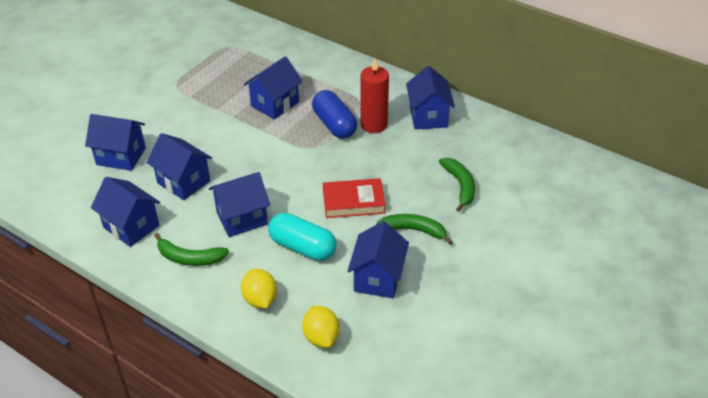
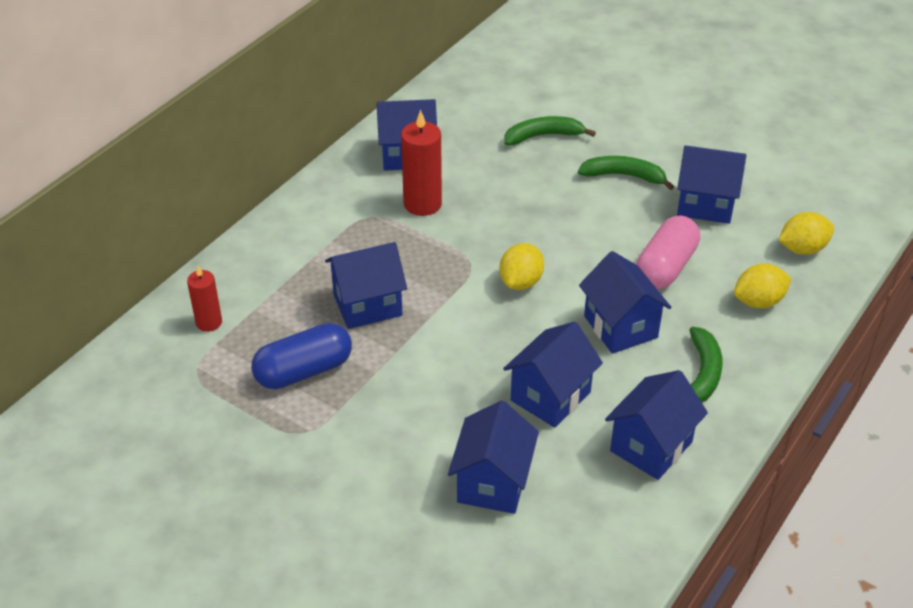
camera: 90 degrees left, 0 degrees up
(266, 47) = (209, 322): none -> red candle
(275, 104) = (367, 305): blue house -> blue house turned 60 degrees counterclockwise
(291, 171) = (521, 282): none -> yellow lemon
(302, 247) = (665, 267): turquoise capsule -> pink capsule
(334, 125) = (421, 241): blue capsule -> blue capsule (304, 371)
(353, 201) = (578, 223): red book -> none
(412, 230) = (624, 176): green banana -> green banana turned 90 degrees clockwise

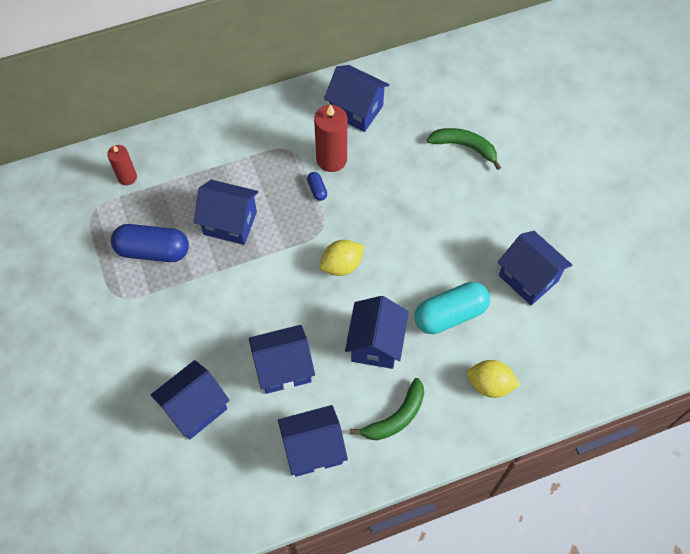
camera: 35 degrees right, 20 degrees up
(433, 234) = (317, 189): none -> blue capsule
(624, 176) = (491, 217): green banana -> none
(665, 267) = (450, 314): pink capsule -> turquoise capsule
(802, 249) = (564, 360): yellow lemon -> none

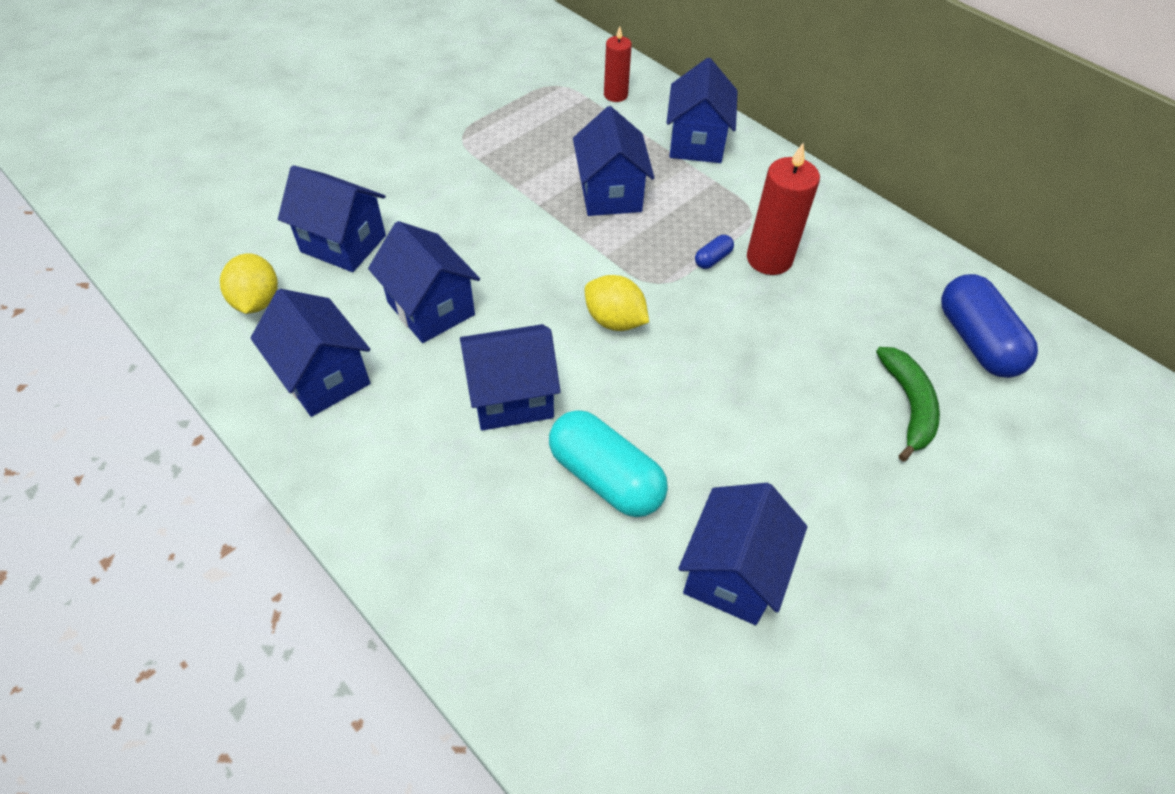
camera: 65 degrees right, 10 degrees down
(153, 250) = (534, 143): blue capsule -> blue capsule (976, 341)
(356, 110) = (865, 260): blue house -> blue house (696, 143)
(395, 417) = (404, 459): green banana -> none
(490, 384) = (508, 573): yellow lemon -> yellow lemon (257, 301)

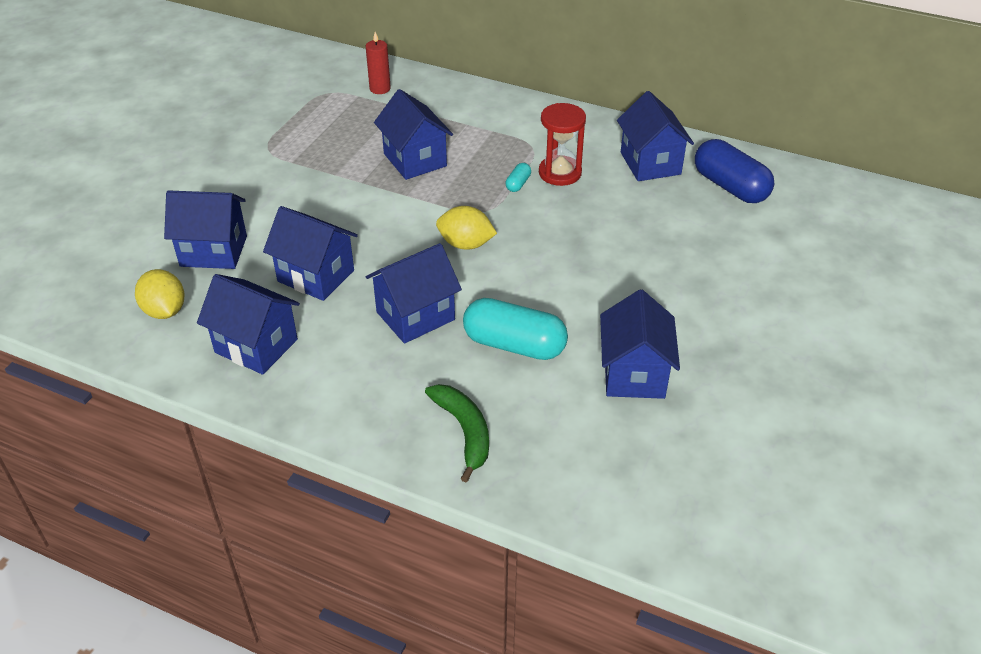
camera: 20 degrees left, 10 degrees down
(696, 143) = (463, 108): blue house -> blue house (650, 163)
(713, 259) = (518, 184): blue capsule -> turquoise capsule
(769, 259) = (560, 173): red candle -> red hourglass
(908, 405) = (703, 239): green banana -> green banana (464, 431)

